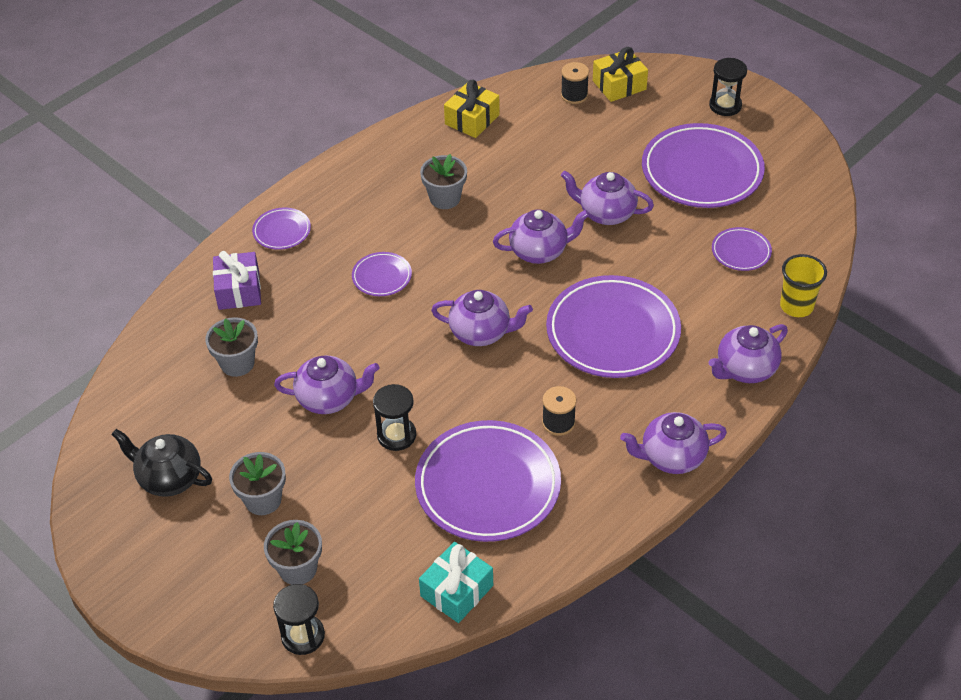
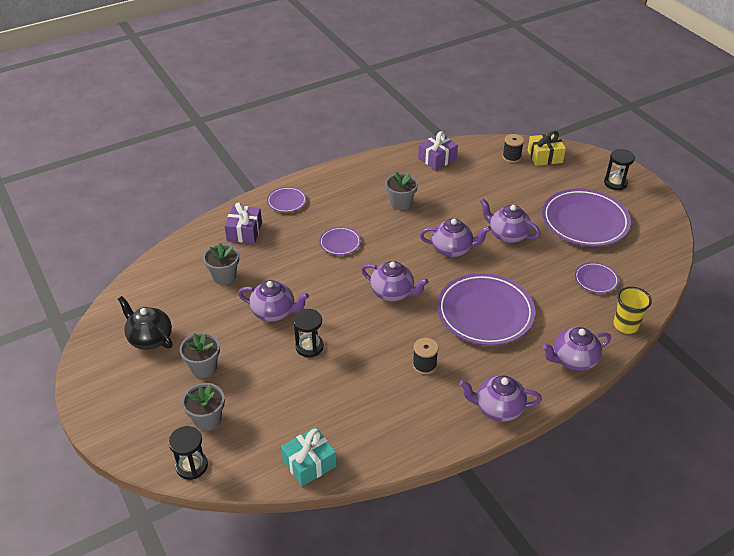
camera: 15 degrees right, 5 degrees down
(472, 119) = (437, 159): yellow gift -> purple gift
(488, 485) = (359, 396): purple plate -> none

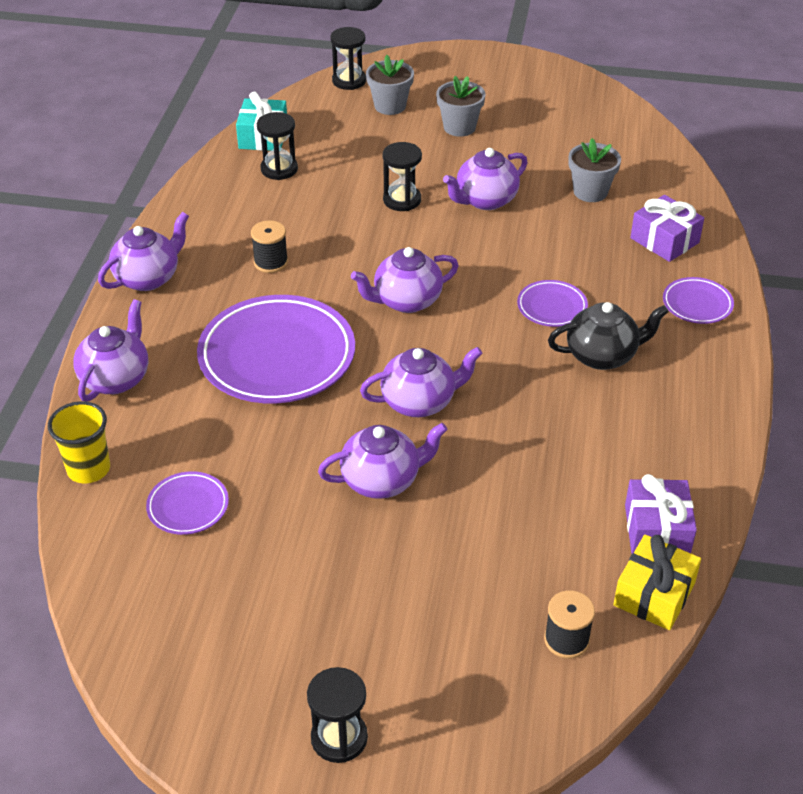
camera: 130 degrees right, 0 degrees up
(150, 338) = (543, 112): black teapot -> black teapot (602, 355)
(337, 426) = (279, 169): none -> black hourglass
(401, 203) = (578, 412): grey flower pot -> none
(452, 249) = (420, 402): purple teapot -> purple teapot turned 150 degrees counterclockwise
(545, 156) = (520, 694): yellow gift -> yellow gift (654, 594)
(584, 221) = (303, 599): purple plate -> none

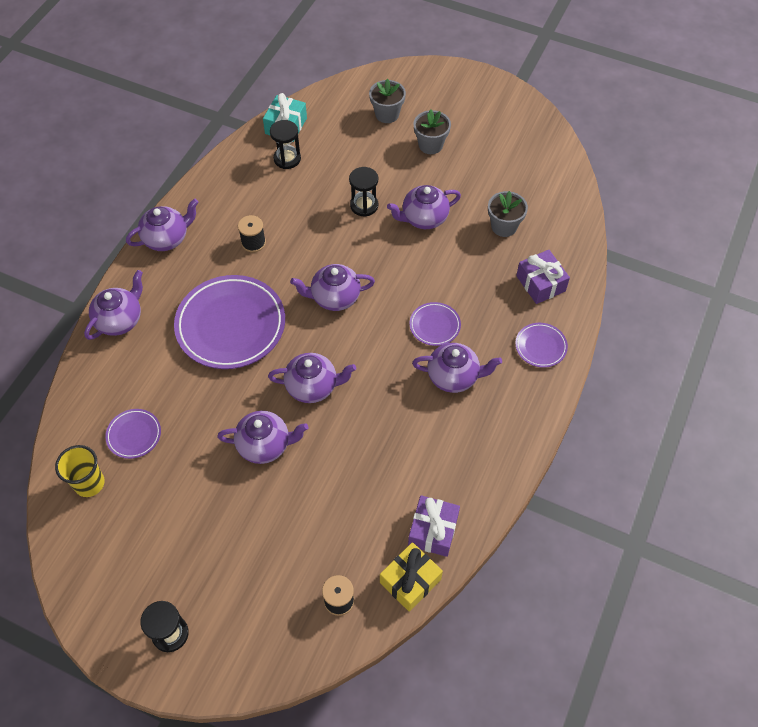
camera: 15 degrees right, 15 degrees up
(88, 469) = (81, 390): yellow cup -> yellow cup (89, 483)
(349, 81) = (365, 84): black hourglass -> none
(602, 355) = (454, 376): black teapot -> purple teapot

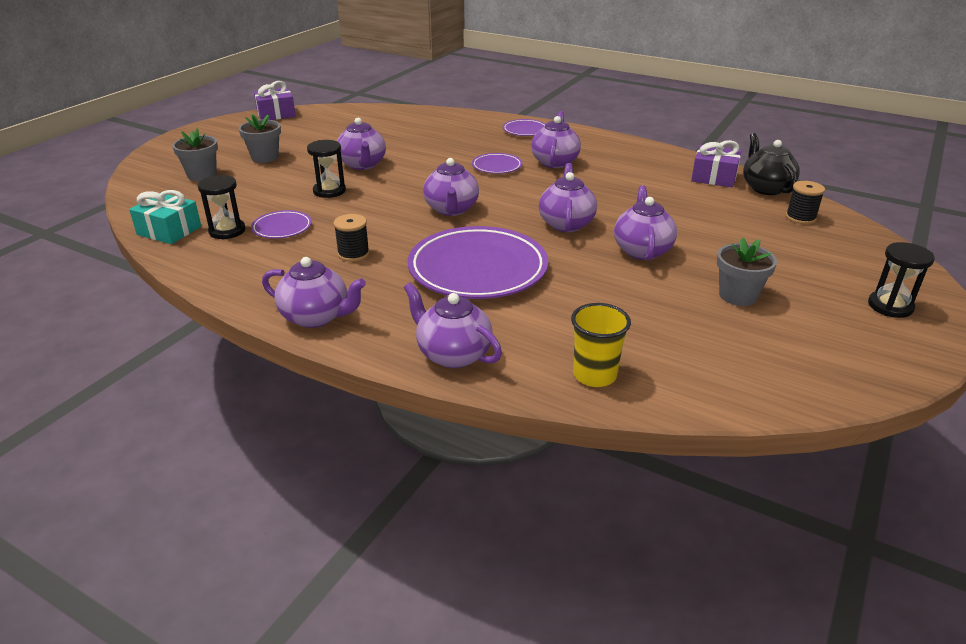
camera: 85 degrees left, 25 degrees down
(89, 483) = (723, 372): yellow cup -> yellow cup (594, 375)
(134, 435) = (642, 337): purple plate -> purple plate (282, 228)
(167, 238) = (316, 317): purple teapot -> purple teapot turned 135 degrees clockwise
(410, 581) = (765, 188): yellow gift -> black teapot
(504, 226) = (389, 135): grey flower pot -> grey flower pot (738, 295)
(540, 283) = (459, 126): purple gift -> purple gift (276, 114)

